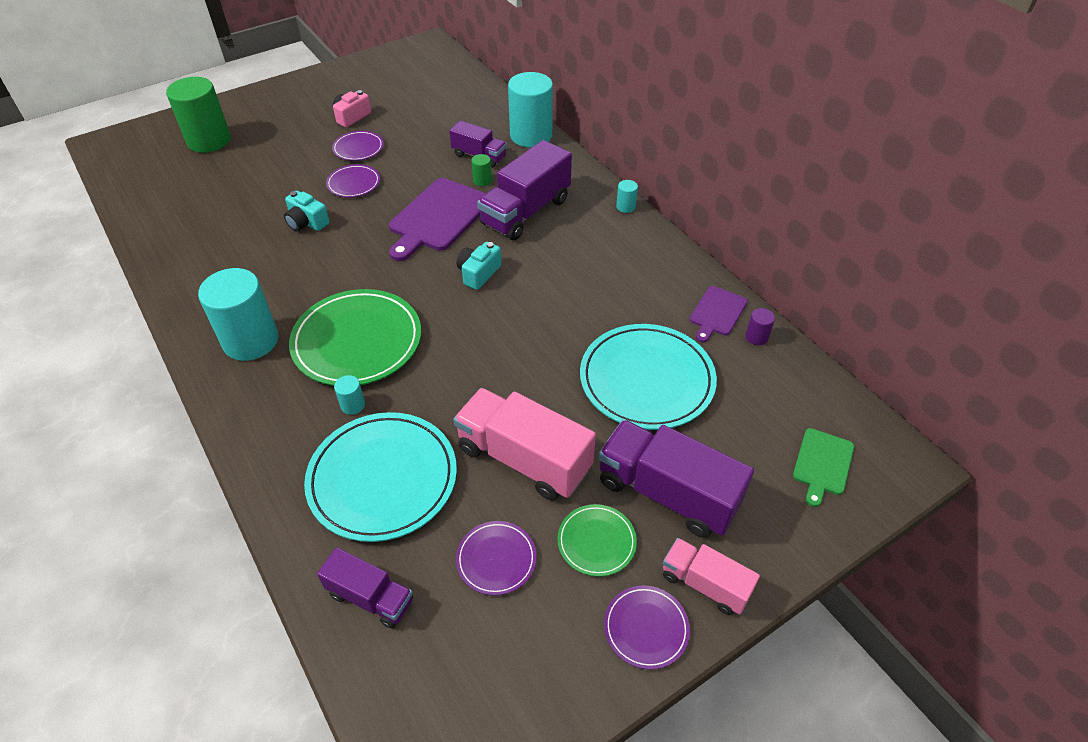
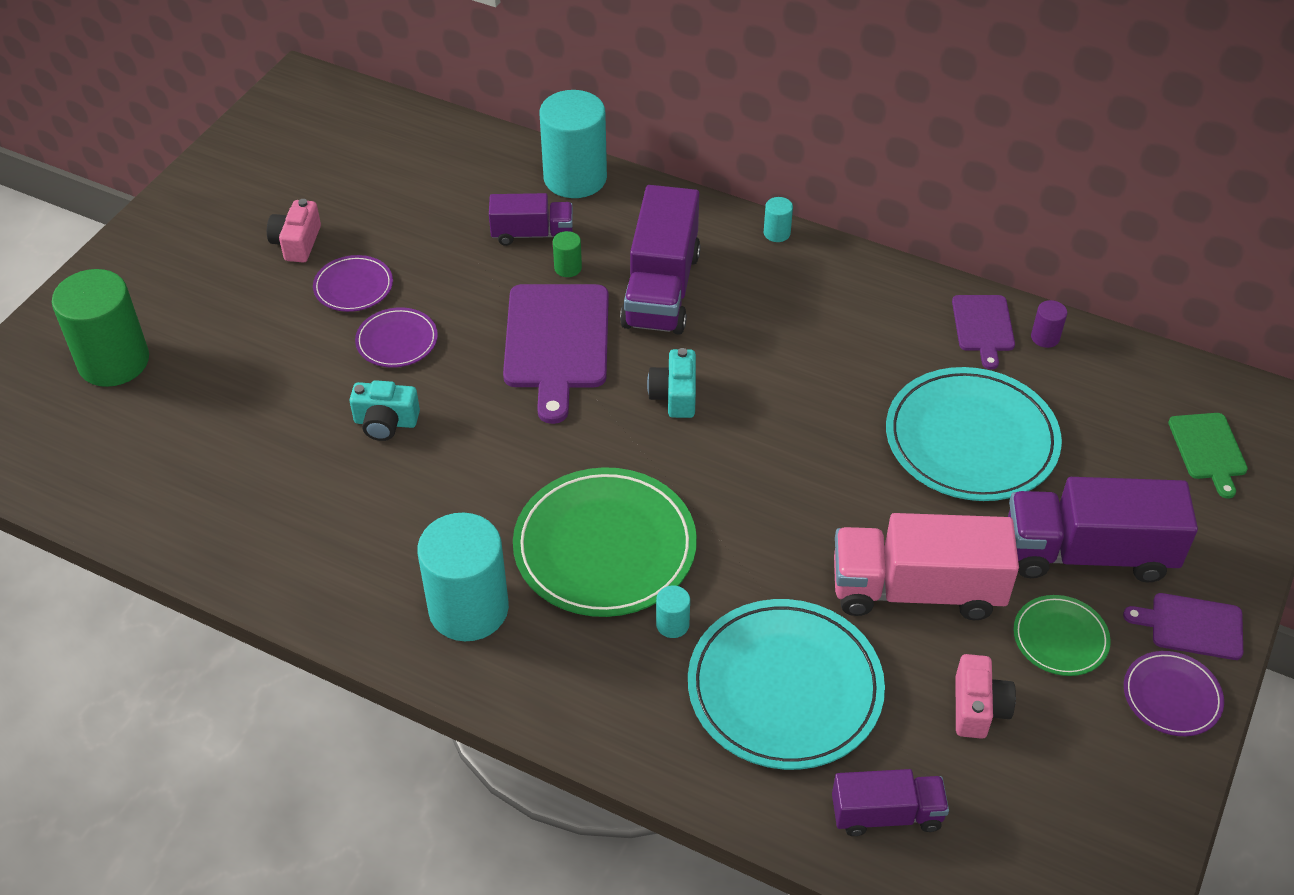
camera: 30 degrees left, 0 degrees up
(496, 559) = (978, 708): purple plate -> pink camera
(705, 584) = (1191, 626): pink truck -> purple cutting board

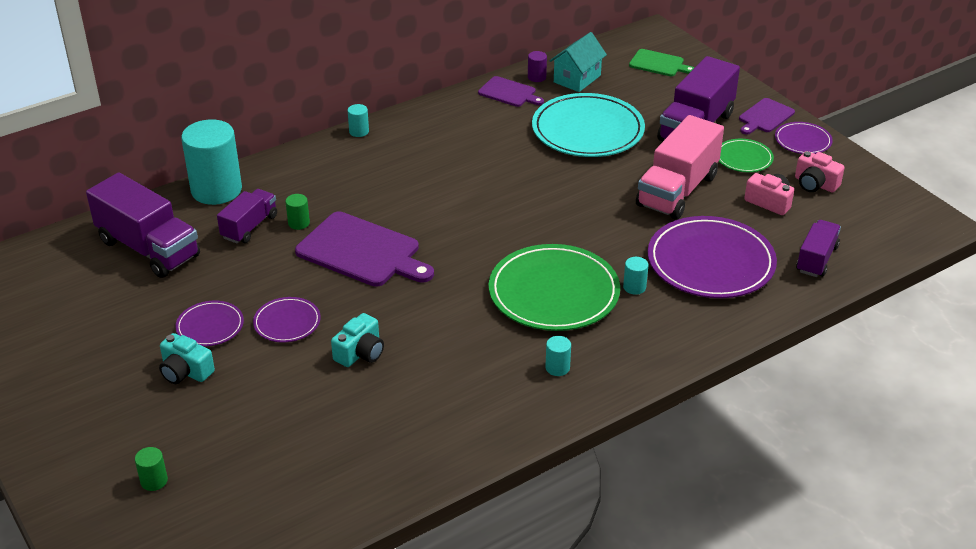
camera: 60 degrees left, 10 degrees down
(114, 361) = (154, 481): green cylinder -> green cylinder, size x0.41
(297, 243) = (131, 340): pink camera -> pink camera (815, 184)
(468, 609) = (557, 368): turquoise cylinder -> turquoise cylinder, size x0.41
(661, 289) = (359, 192): purple truck -> purple truck (149, 248)
(674, 395) = (455, 220): turquoise camera -> turquoise camera (185, 371)
(785, 688) = (710, 262): turquoise plate -> purple plate
(1082, 378) = (577, 79): none -> turquoise house

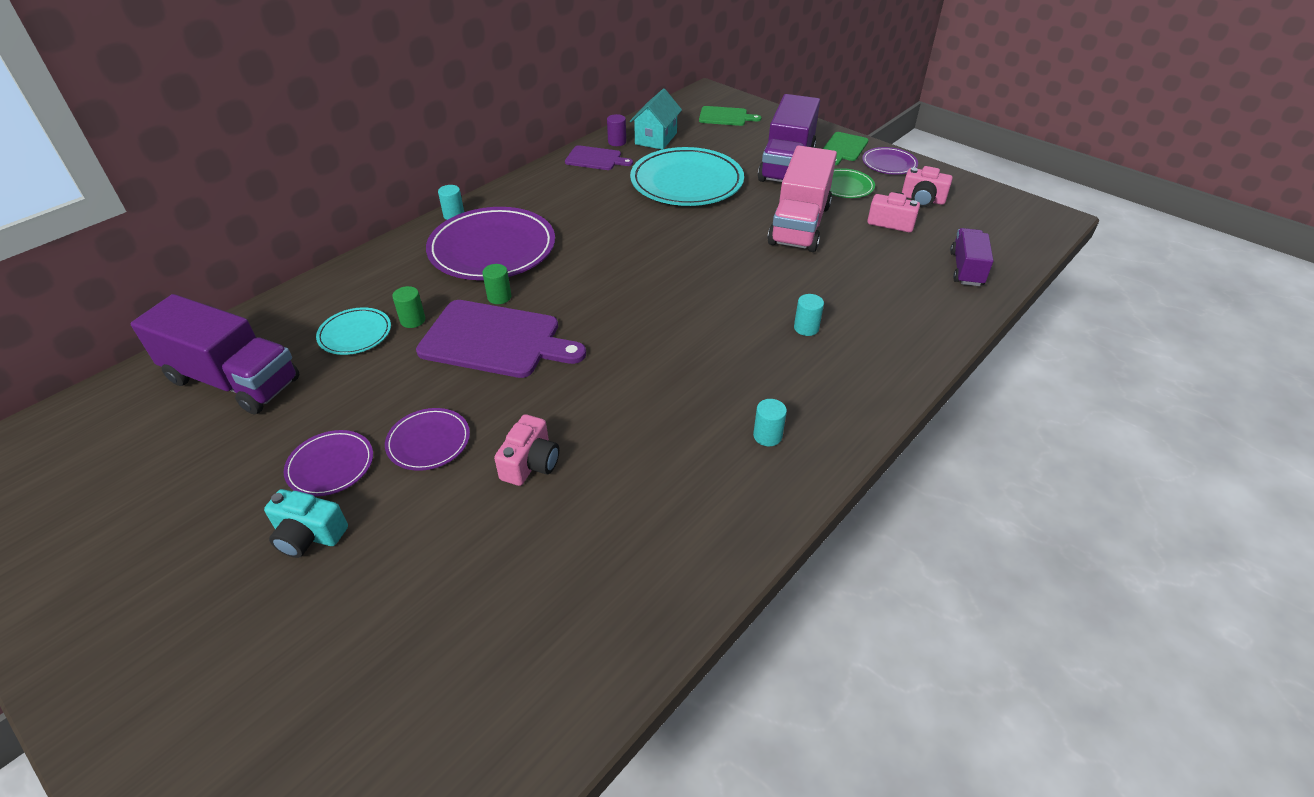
camera: 15 degrees left, 5 degrees up
(154, 481) = (291, 720): green cylinder -> green cylinder (499, 297)
(216, 190) = (307, 299): turquoise cylinder -> none
(249, 227) = (355, 334): purple truck -> turquoise plate
(360, 353) = (530, 463): turquoise camera -> pink camera
(554, 292) = (725, 349): green plate -> none
(710, 262) = (868, 289): purple plate -> purple plate (492, 249)
(765, 117) = (844, 148): purple cutting board -> green cutting board

